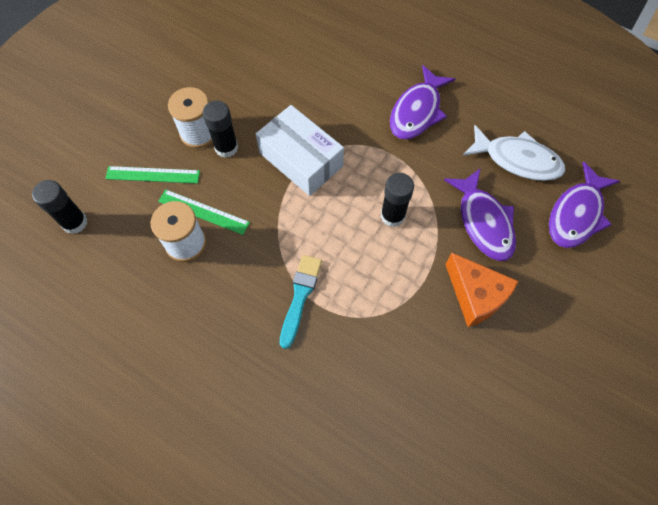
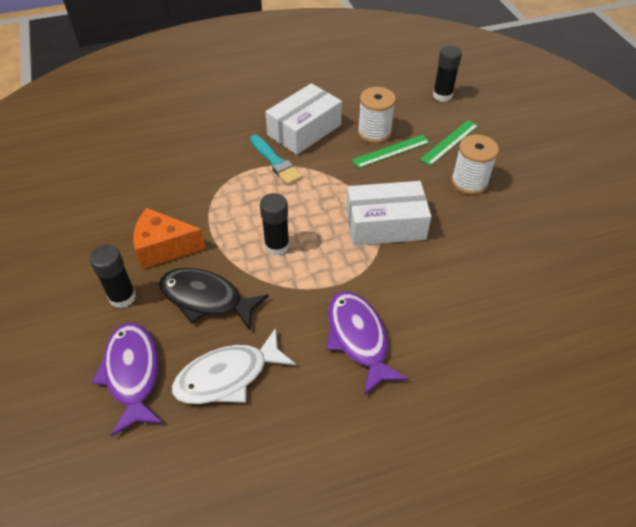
camera: 130 degrees right, 15 degrees down
(226, 147) = (439, 189): black glue stick -> black glue stick (122, 297)
(232, 308) = (304, 130): none -> white box
(483, 222) = (206, 299): purple fish -> black fish

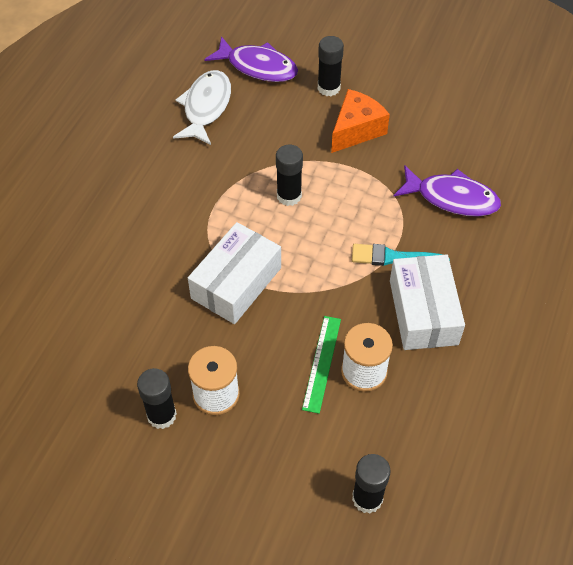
camera: 130 degrees right, 5 degrees up
(206, 299) = (280, 128): black fish -> none
(358, 338) = (156, 188): purple fish -> purple fish (452, 198)
(449, 142) = (284, 429): green ruler -> none
(514, 196) = (161, 415): none -> black glue stick

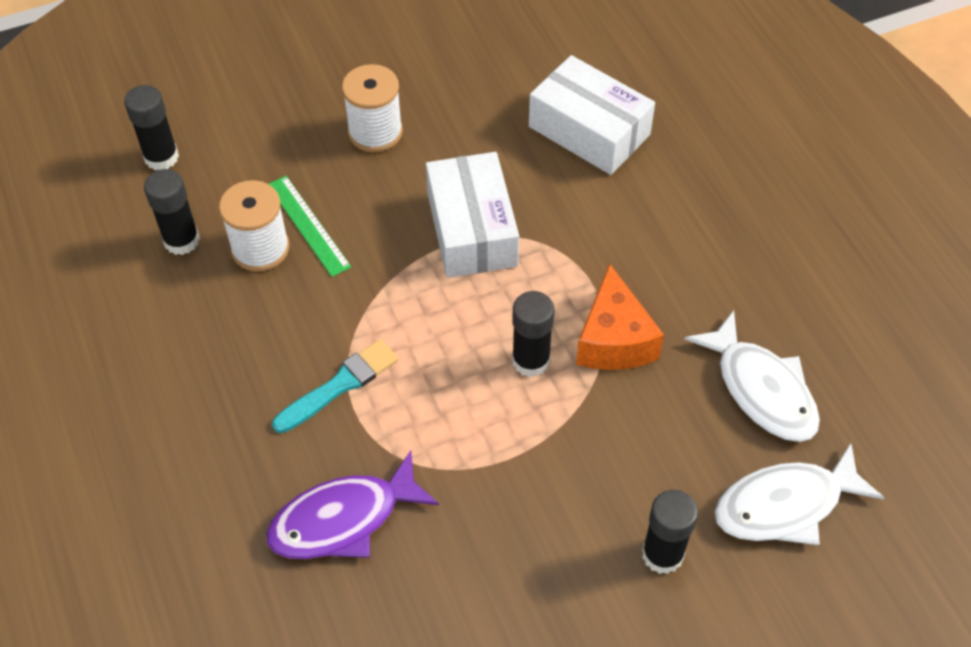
camera: 135 degrees right, 0 degrees up
(161, 415) = (401, 86): black glue stick -> black glue stick (181, 240)
(258, 67) = (785, 505): purple fish -> white fish
(356, 130) = (555, 517): orange cheese -> orange cheese (614, 340)
(423, 312) = (253, 350): white box -> white box (589, 130)

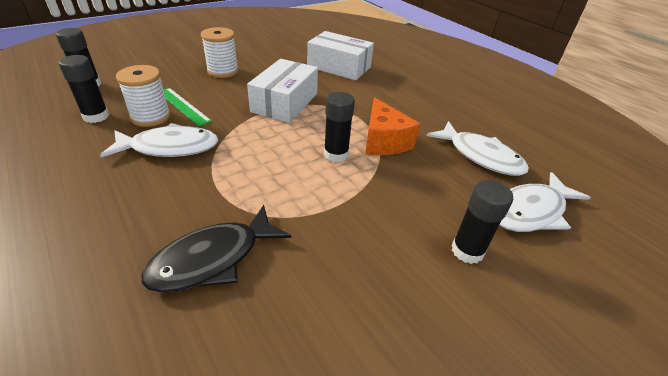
camera: 15 degrees left, 15 degrees down
(290, 320) = (170, 147): none -> white fish
(340, 385) = (206, 177): turquoise brush -> none
(343, 519) = (213, 259): purple fish -> black fish
(472, 229) = (285, 102): white box -> white box turned 45 degrees clockwise

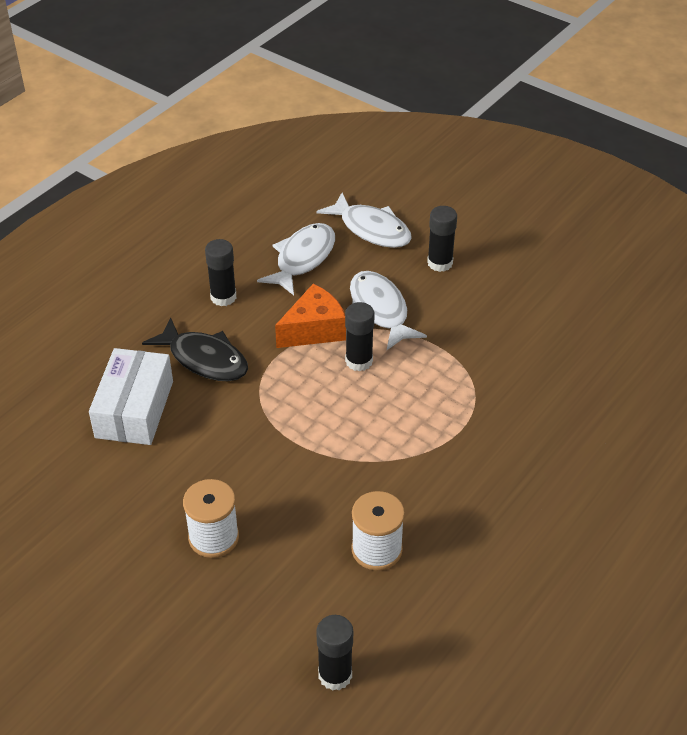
camera: 105 degrees left, 5 degrees up
(96, 116) = (406, 606): black glue stick -> black glue stick (223, 297)
(170, 147) = (423, 497): white fish -> white fish (380, 310)
(183, 106) = (335, 532): green ruler -> none
(213, 259) = (535, 397): black fish -> black fish (204, 359)
(285, 102) = (273, 435): white box -> none

